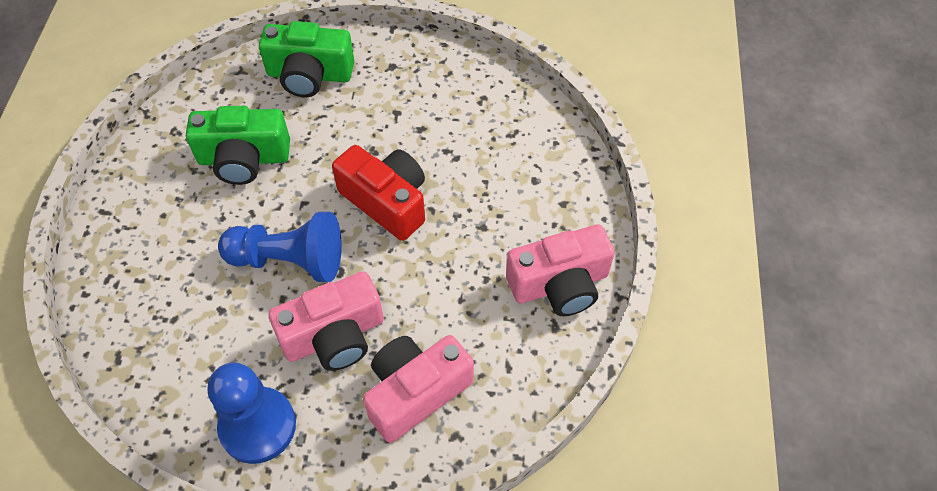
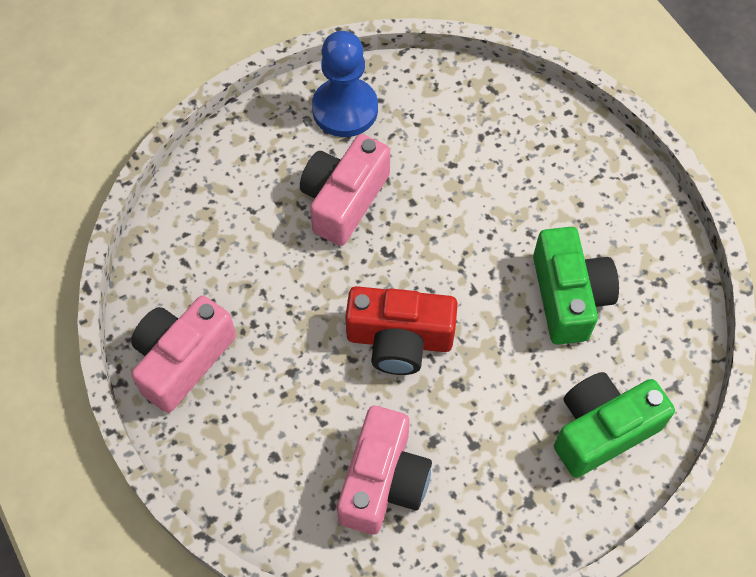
camera: 145 degrees right, 5 degrees up
(244, 158) = (568, 296): green camera -> green camera turned 120 degrees clockwise
(289, 260) = (436, 234): blue pawn -> none
(416, 392) = (245, 199): pink camera -> pink camera (383, 481)

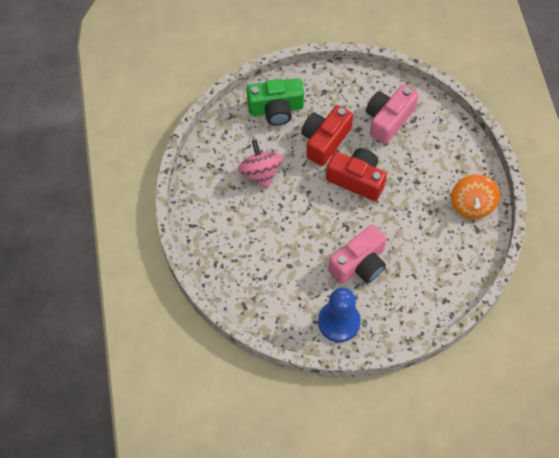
camera: 160 degrees left, 0 degrees up
(183, 360) = (472, 205): pink camera -> orange spinning top
(484, 395) = (325, 141): none -> red camera
(568, 296) = (260, 173): green camera -> pink spinning top

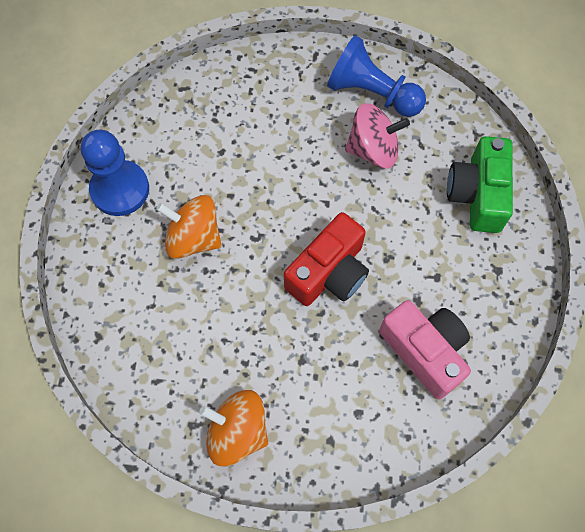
camera: 105 degrees right, 5 degrees up
(215, 182) = (372, 93): none -> blue pawn
(325, 141) = (407, 247): red camera -> none
(359, 264) = (193, 238): pink camera -> orange spinning top

